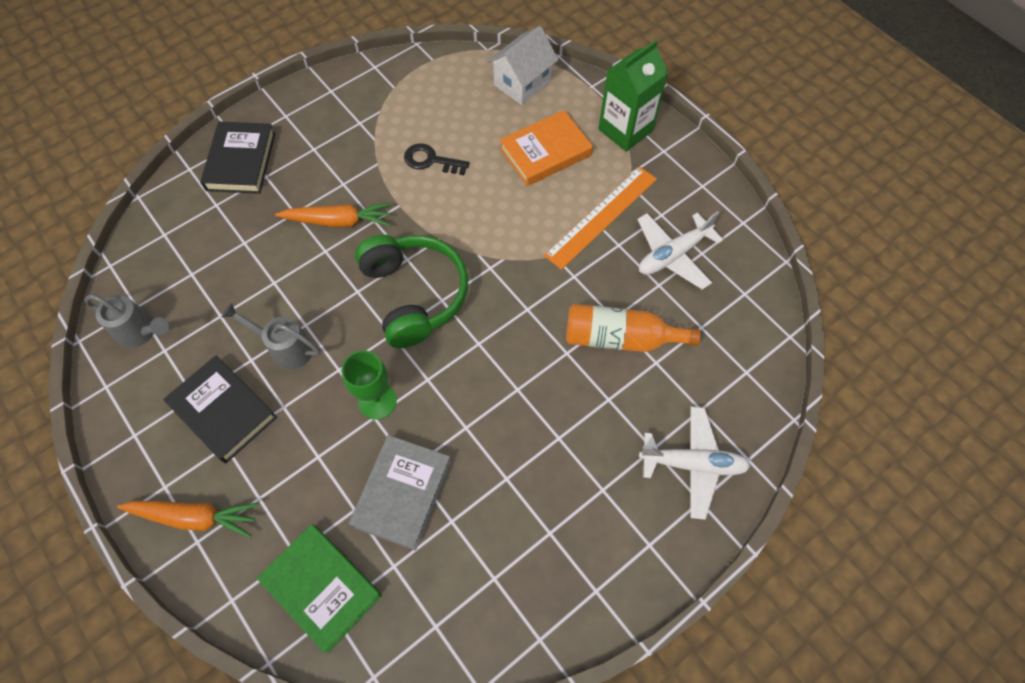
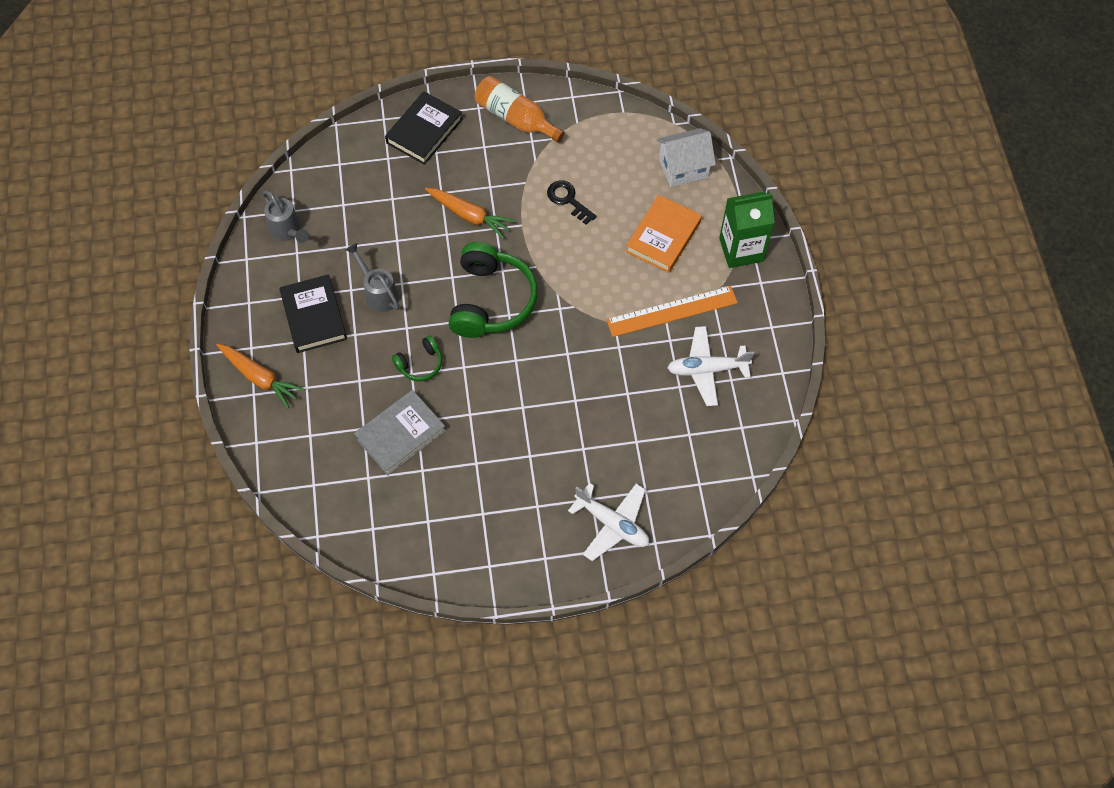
camera: 30 degrees right, 0 degrees up
(322, 588) = (315, 465): green book -> none
(377, 401) = (420, 364): green goblet -> green headphones
(545, 152) = (663, 236): orange book -> orange book turned 60 degrees counterclockwise
(620, 338) = (621, 410): orange bottle -> orange bottle (515, 118)

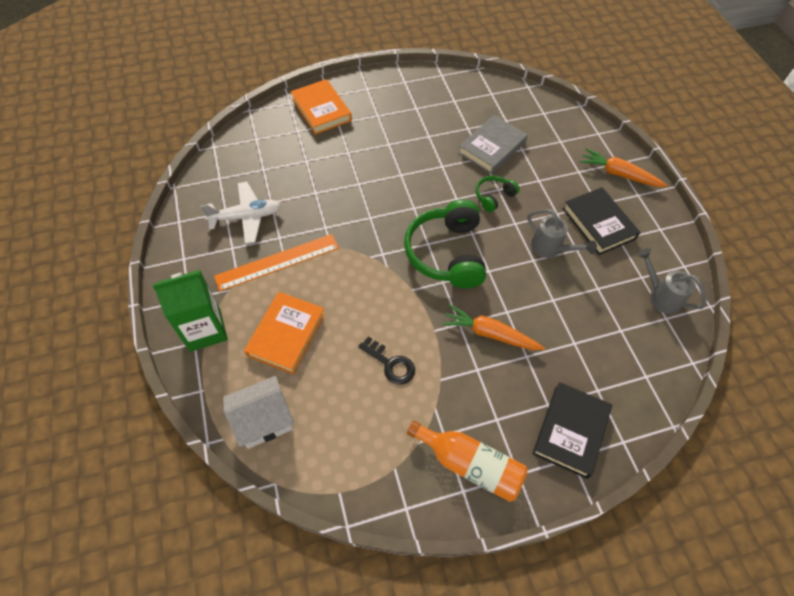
camera: 170 degrees right, 5 degrees down
(612, 524) = (321, 110): white plane -> orange book

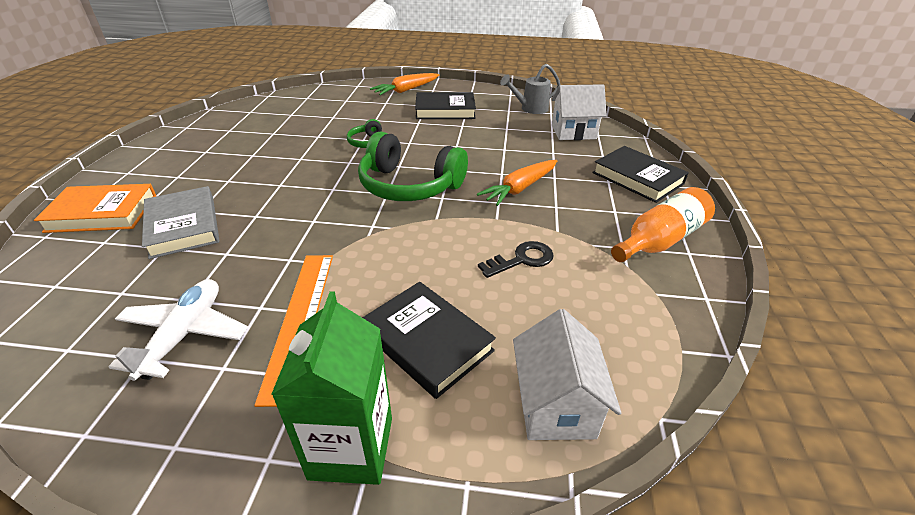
camera: 65 degrees left, 20 degrees down
(286, 334) = (427, 341): orange book -> black book
(492, 147) = (312, 129): grey book -> grey book (183, 226)
(550, 248) = (451, 135): grey watering can -> none
(633, 351) = (573, 132): none -> white house

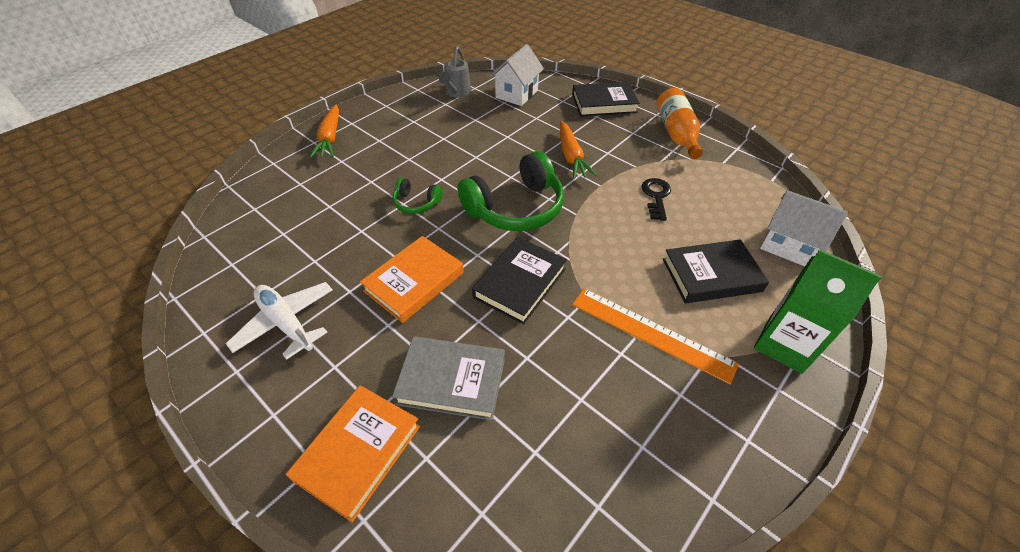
camera: 55 degrees left, 10 degrees up
(184, 334) = (627, 411): white plane -> white plane (286, 323)
(279, 174) = (414, 282): none -> orange book
(445, 110) = (404, 134): black book -> black book (520, 283)

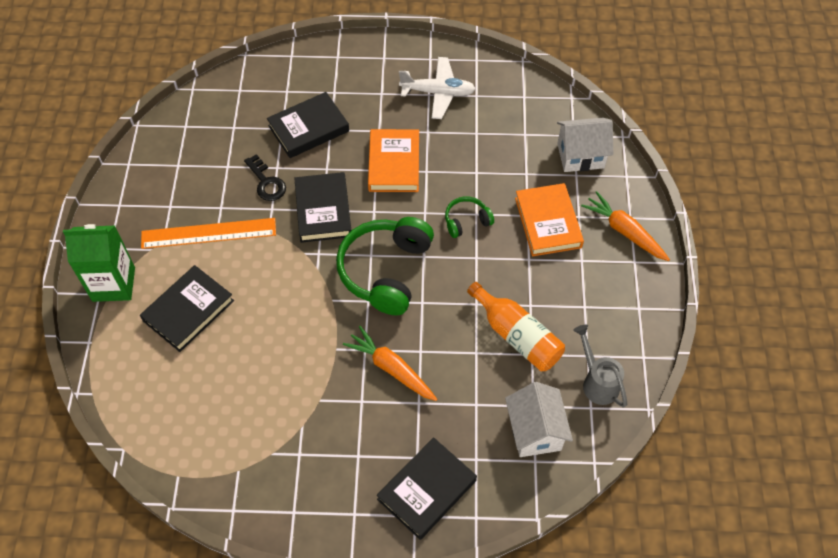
camera: 140 degrees right, 10 degrees up
(358, 452) = (322, 72): orange book -> orange book (547, 223)
(451, 381) = (308, 128): grey book -> black book
(656, 196) = (277, 370): black key -> black key (266, 182)
(676, 133) = (311, 490): orange bottle -> orange bottle (517, 336)
(788, 245) = (135, 388): white house -> white house (580, 155)

